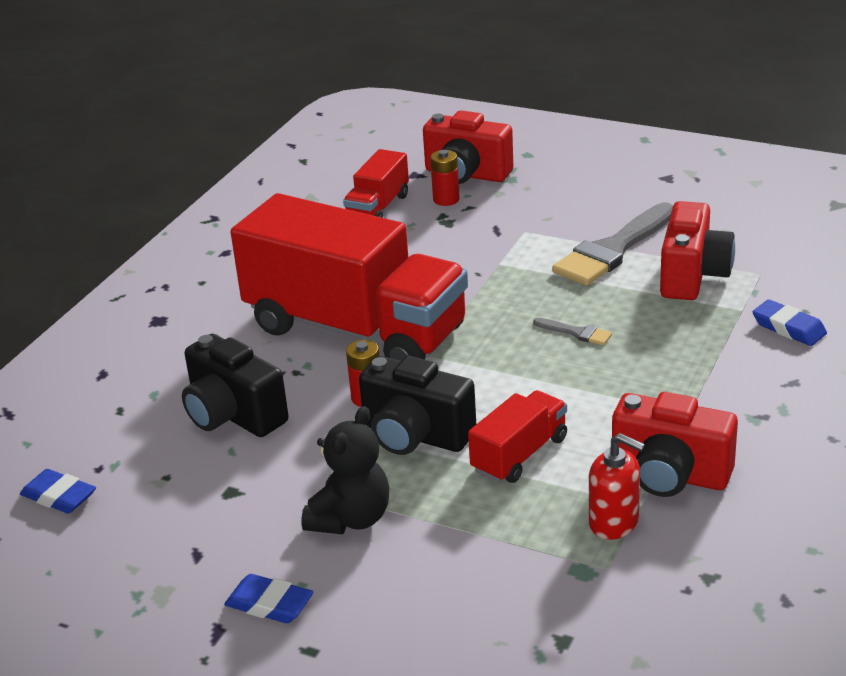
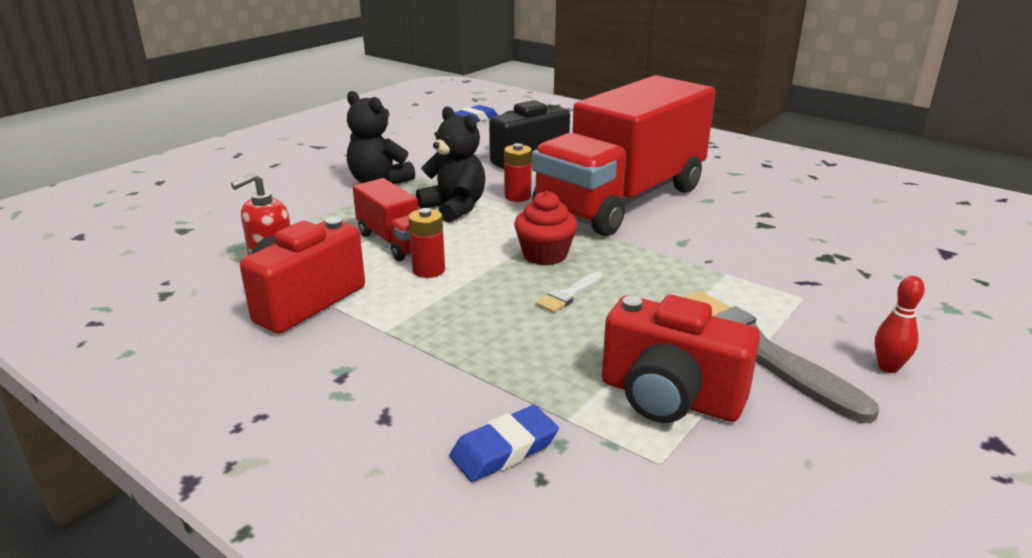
camera: 100 degrees right, 5 degrees down
(269, 604) = (324, 158): blue eraser -> none
(378, 208) = (856, 226): red truck -> none
(415, 435) = (455, 208): black camera -> black teddy bear
(446, 199) = (882, 262): red battery -> red battery (428, 270)
(466, 174) = (956, 281): red camera -> none
(506, 356) = (545, 255): none -> red cupcake
(576, 333) = (568, 295): grey brush -> white brush
(606, 203) = (888, 367): none -> red bowling pin

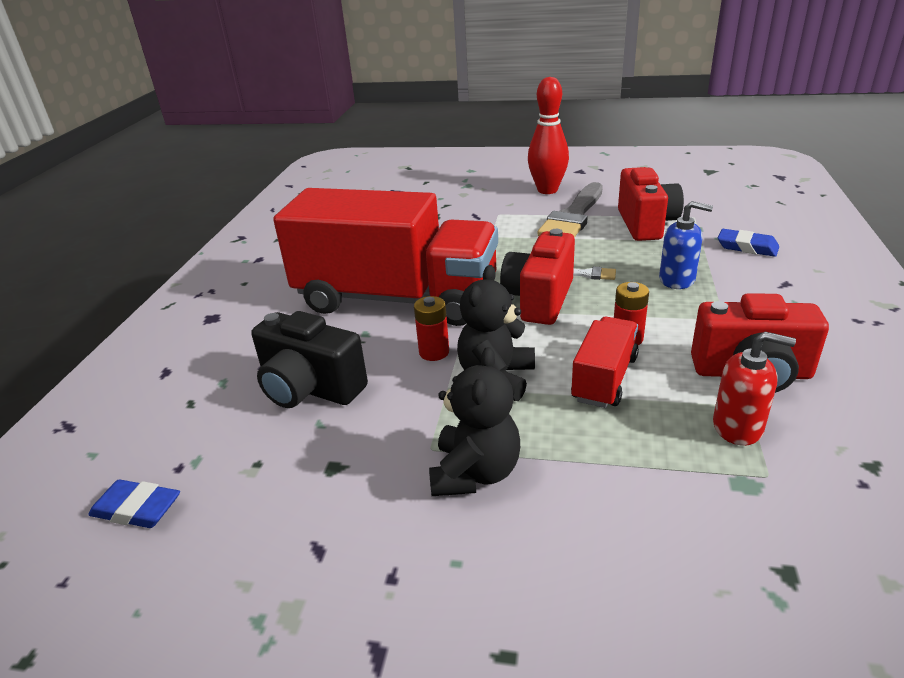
camera: 115 degrees left, 5 degrees up
(489, 343) = (677, 280): none -> blue soap dispenser
(545, 255) = (539, 300): red cupcake -> red camera
(888, 367) = (547, 190): red bowling pin -> red bowling pin, size x2.05

